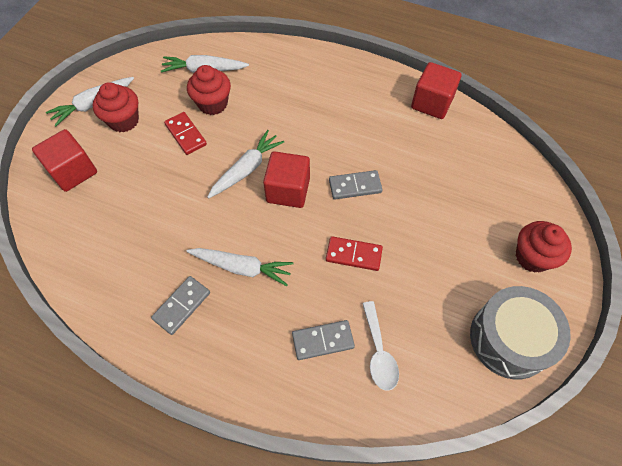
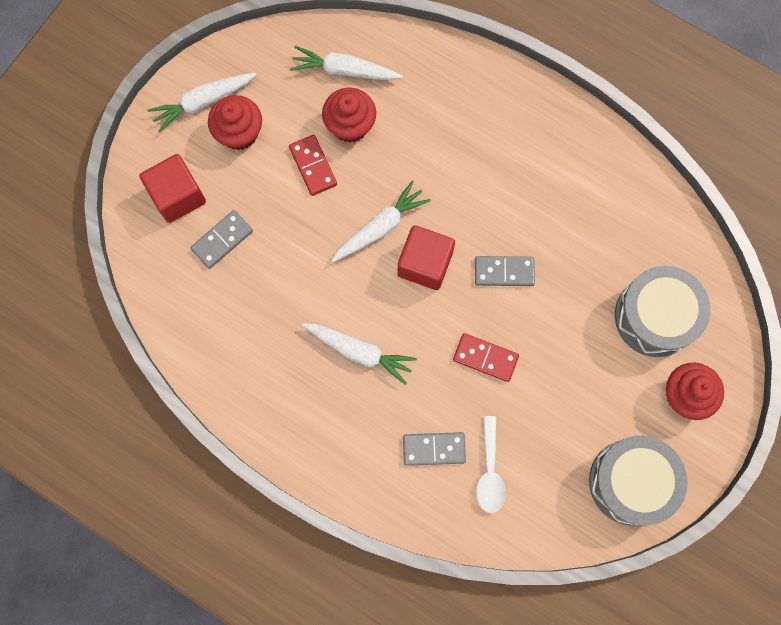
camera: 10 degrees right, 15 degrees up
(181, 306) = (290, 384): grey domino -> grey domino (222, 240)
(432, 103) = (624, 169): red cube -> none
(487, 200) = (655, 316): none -> grey drum

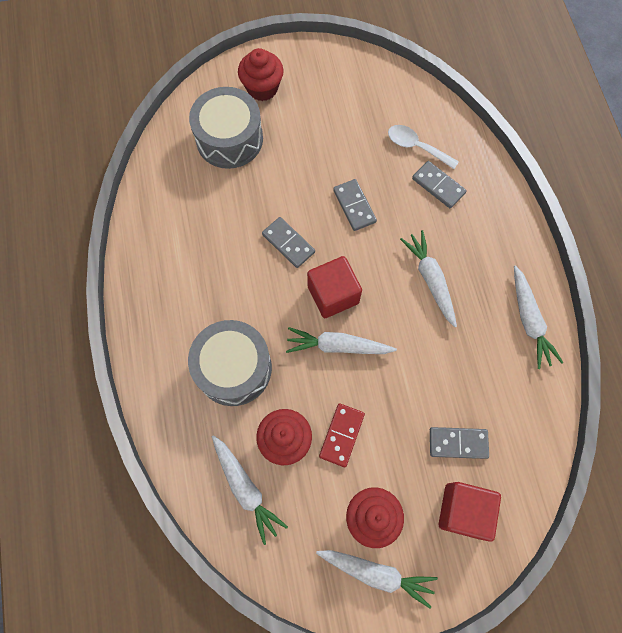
camera: 135 degrees left, 5 degrees down
(248, 392) = (529, 321): none -> white carrot
(485, 358) = (354, 206): red domino -> grey domino
(489, 471) = (416, 147): white spoon -> white spoon turned 105 degrees counterclockwise
(631, 482) = (342, 76): grey drum -> grey drum (233, 368)

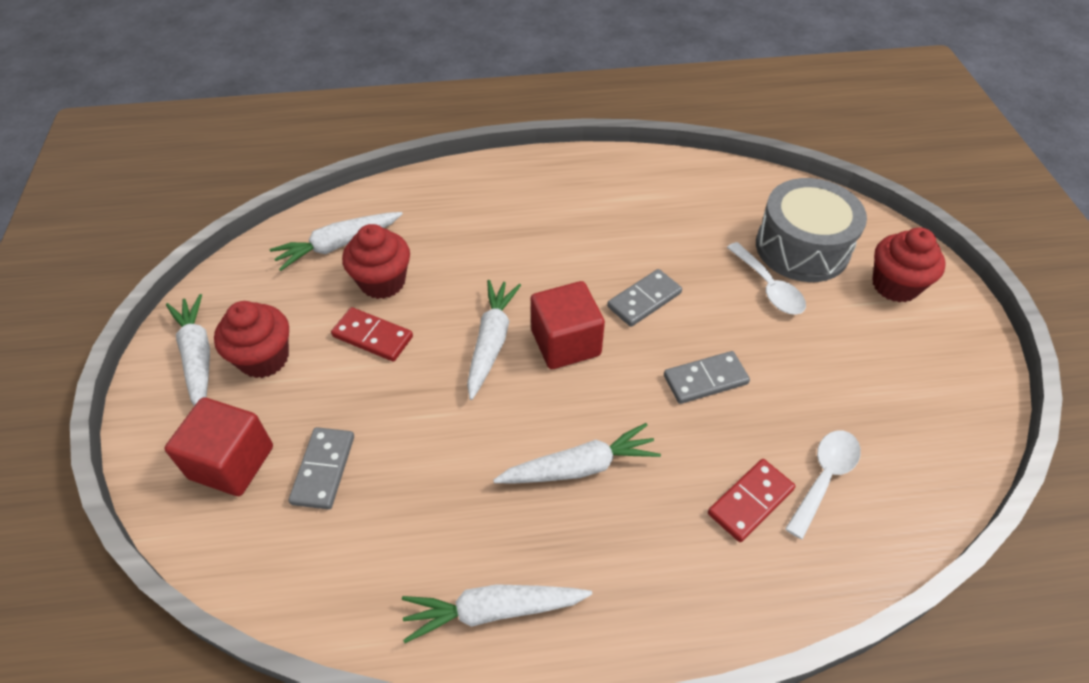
camera: 95 degrees right, 20 degrees down
(233, 368) = (480, 240): grey drum -> none
(270, 163) = (768, 287): none -> white spoon
(376, 573) = (198, 357): white carrot -> white carrot turned 135 degrees clockwise
(438, 186) = (750, 501): grey domino -> red domino

